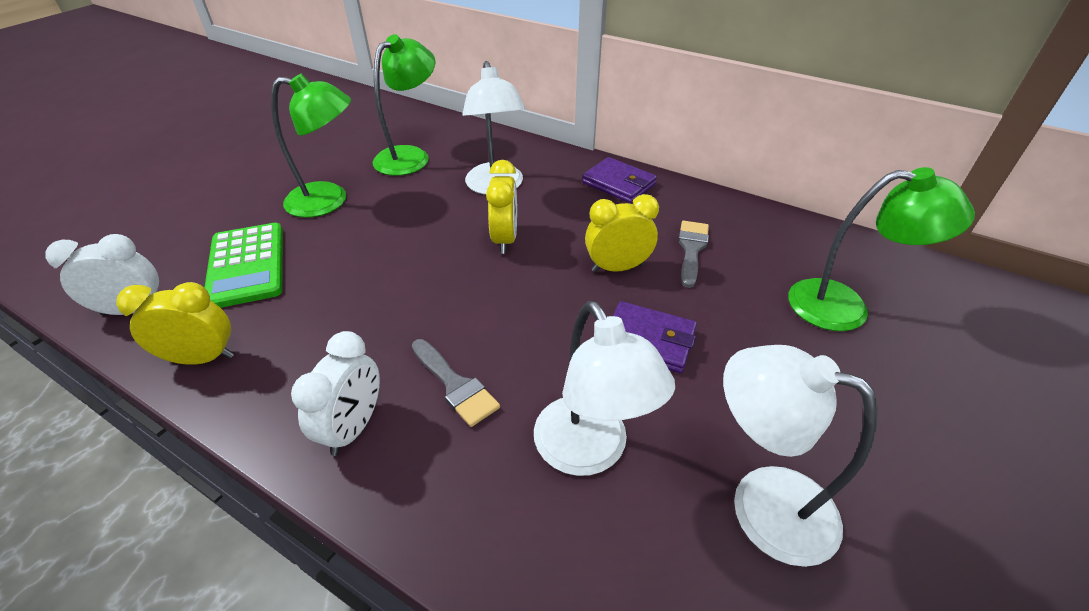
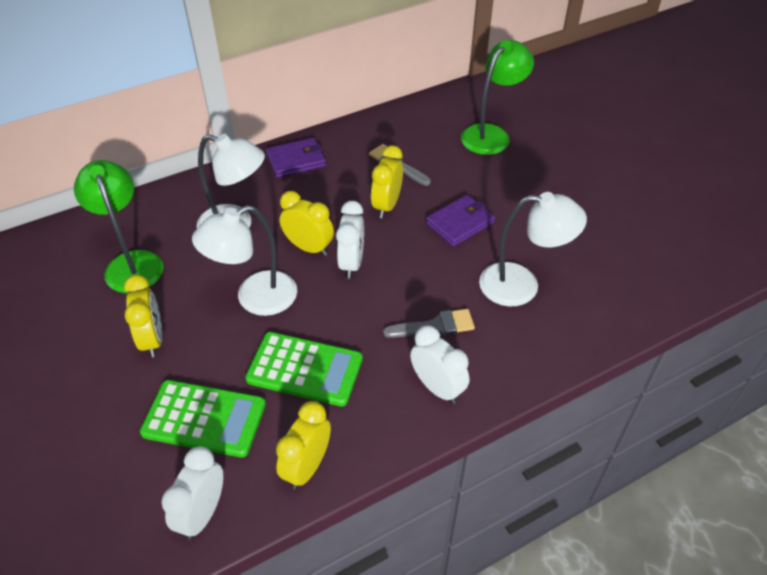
camera: 60 degrees left, 5 degrees up
(329, 201) = (153, 339): green lamp -> yellow clock
(334, 304) = (305, 369): none -> green calculator
(506, 277) = (352, 263): none -> white clock
(762, 503) = (587, 237): white lamp -> white lamp (255, 298)

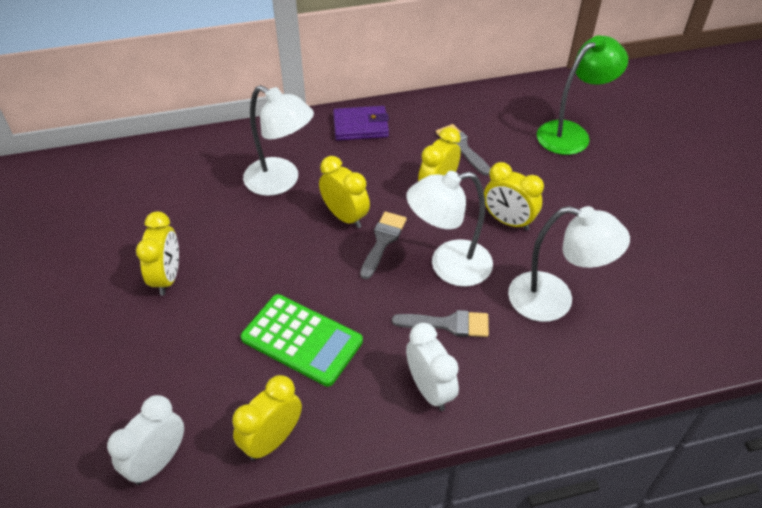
camera: 15 degrees right, 0 degrees up
(131, 263) = (172, 198): green lamp -> none
(204, 419) = (190, 367): green calculator -> none
(255, 298) = (276, 257): white lamp -> white lamp (448, 266)
(352, 263) = (383, 241): white clock -> grey brush
(460, 223) = (508, 221): purple wallet -> yellow clock

